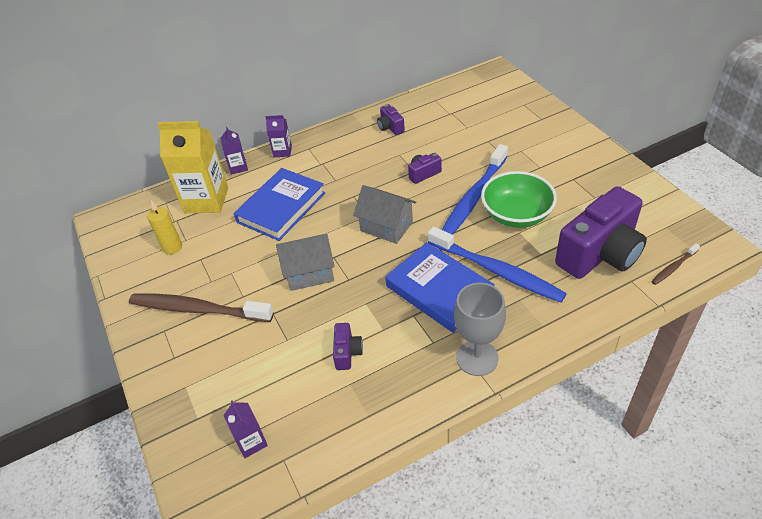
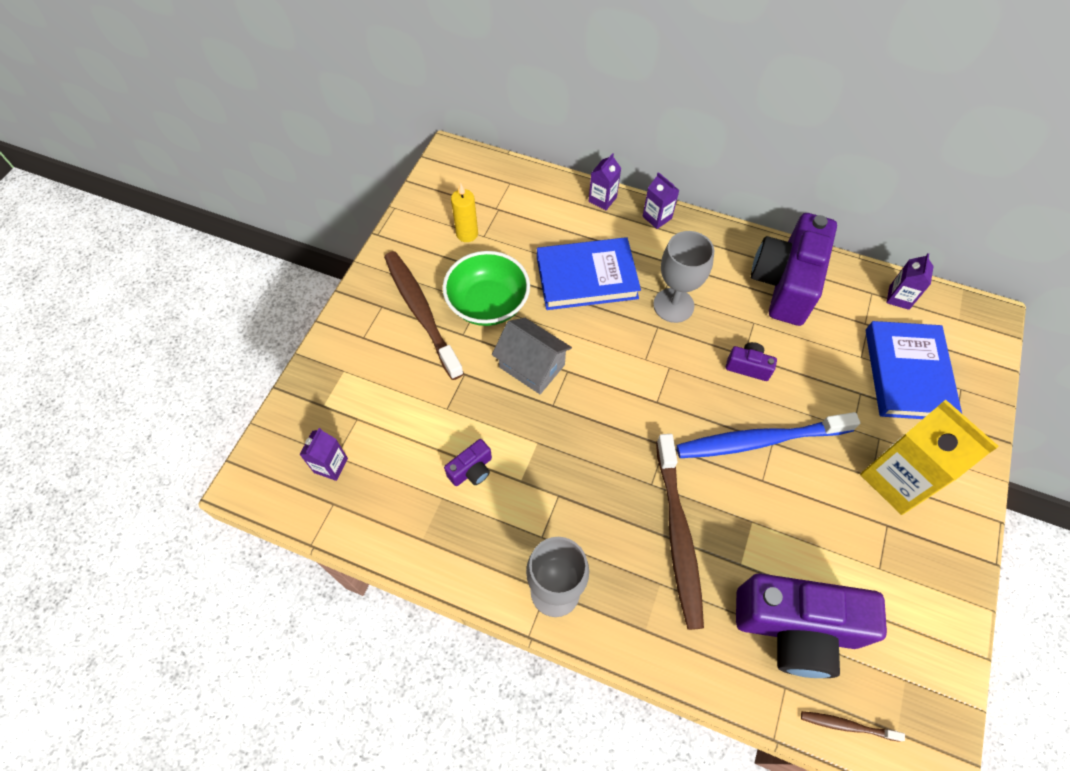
camera: 45 degrees right, 15 degrees up
(206, 200) = (540, 211): yellow carton -> yellow carton (897, 479)
(348, 180) = (673, 305): none -> grey goblet
(386, 226) = (645, 387): grey house -> none
(390, 127) = (785, 283): purple camera -> purple camera, size x2.35
(439, 290) = (607, 497): blue book -> blue book (907, 374)
(449, 92) = (899, 297): none -> purple carton
(497, 271) = (678, 535): blue toothbrush -> brown toothbrush
(516, 215) = (774, 501): green bowl -> green bowl (488, 304)

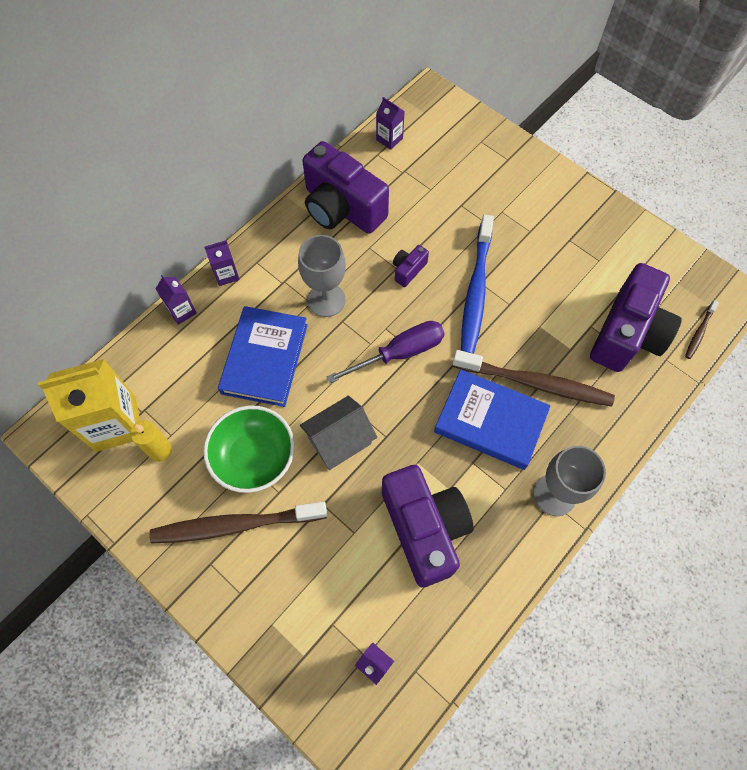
camera: 70 degrees left, 5 degrees up
(471, 470) = (424, 529): purple camera -> purple camera, size x2.35
(648, 389) = (399, 353): none -> purple screwdriver
(897, 479) = (537, 216): yellow carton -> yellow carton (116, 423)
(907, 374) = (456, 167): blue book -> blue book (490, 421)

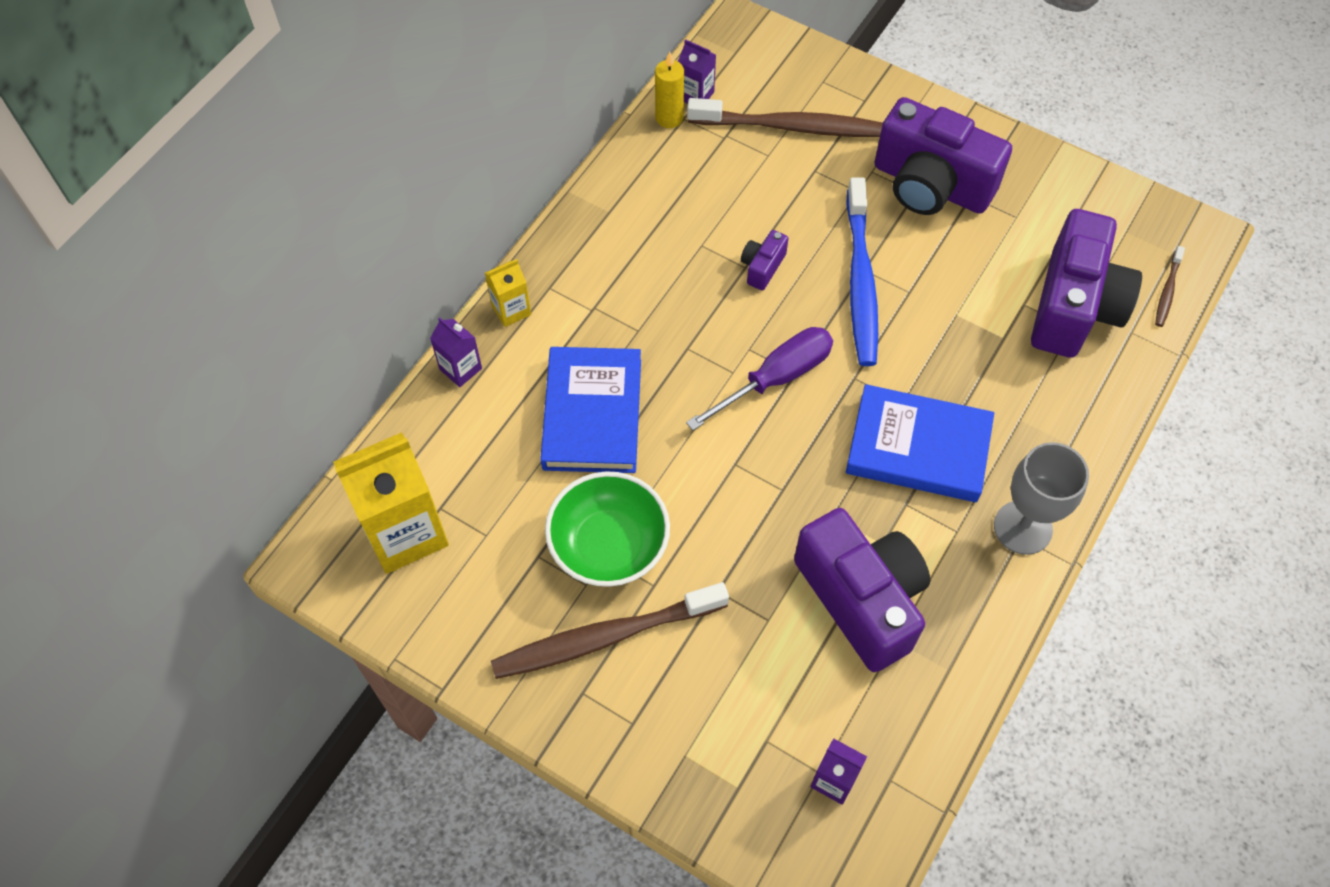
camera: 10 degrees left, 5 degrees down
(160, 450) = (476, 557): yellow candle -> yellow candle (669, 118)
(226, 274) = (511, 310): purple carton -> yellow carton
(326, 300) = (658, 323): grey goblet -> none
(339, 440) = (720, 505): grey house -> none
(342, 208) = (651, 198): purple camera -> purple camera (930, 185)
(535, 383) = (966, 389): brown toothbrush -> brown toothbrush (791, 127)

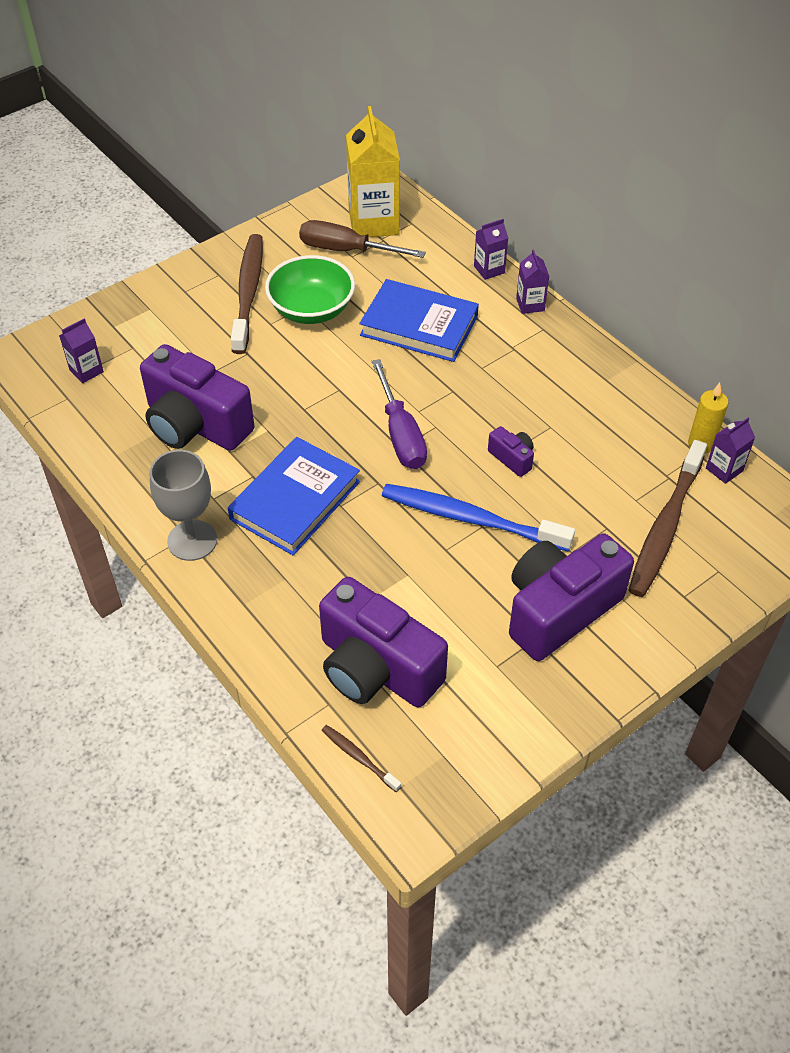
camera: 110 degrees right, 10 degrees down
(476, 546) = (346, 250): none -> brown screwdriver
(511, 310) = (530, 304): yellow carton -> purple carton
(861, 599) = (195, 425): purple camera -> purple camera turned 45 degrees clockwise

